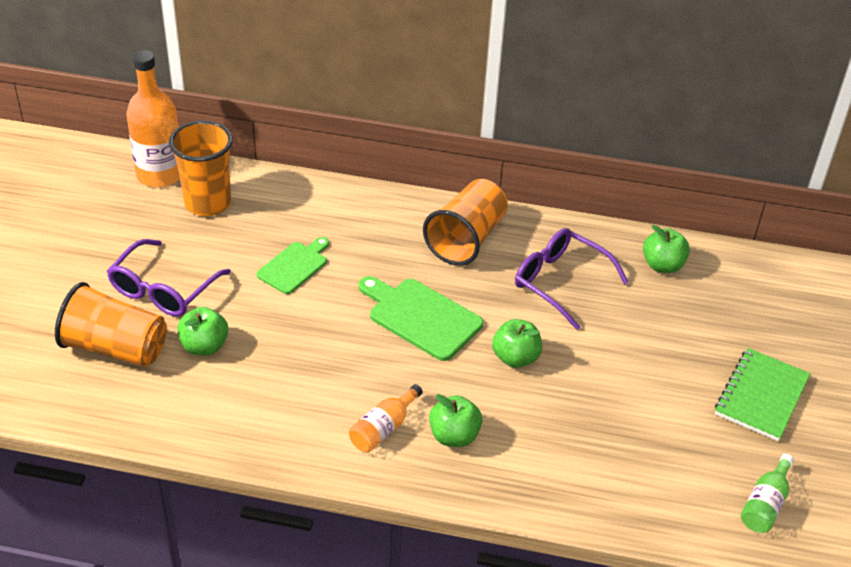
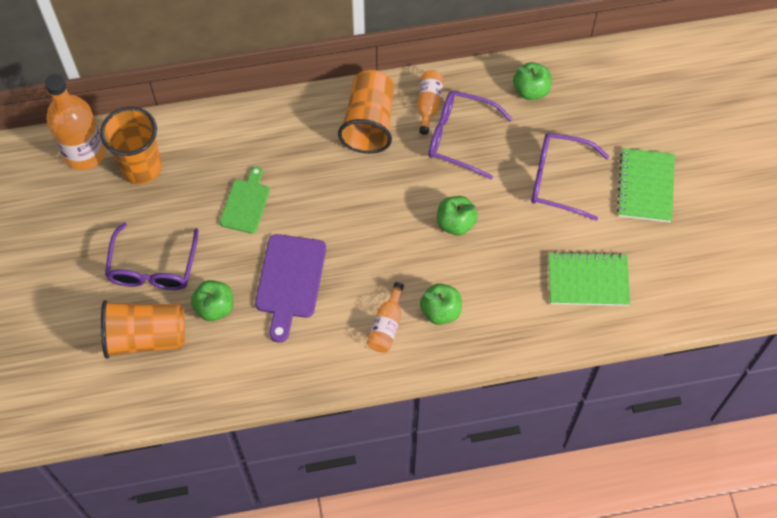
camera: 20 degrees left, 20 degrees up
(300, 349) = (290, 281): none -> purple cutting board
(421, 317) = (368, 213): green cutting board -> none
(540, 243) = (429, 104): none -> orange bottle
(648, 466) = (588, 280): none -> green notebook
(656, 356) = (558, 180): none -> purple glasses
(765, 504) = (678, 279): green bottle -> none

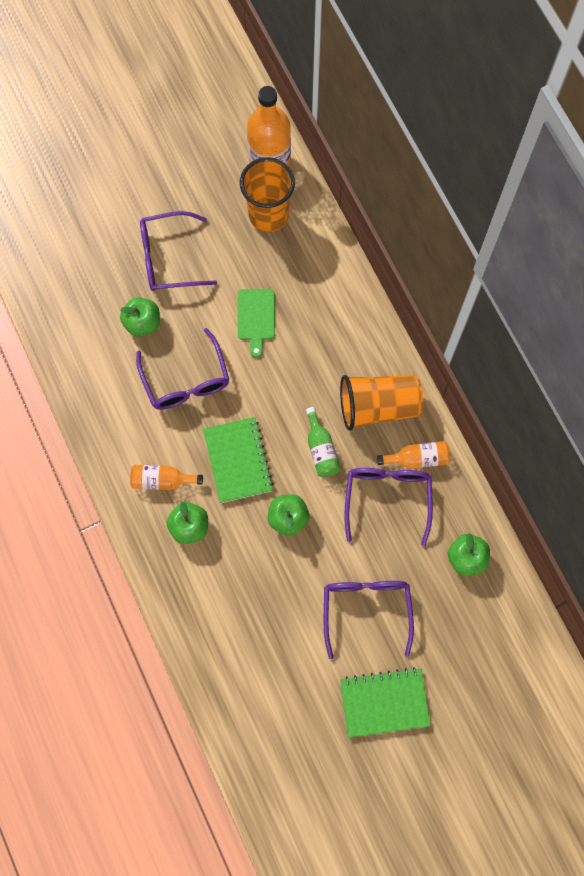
camera: 75 degrees right, 10 degrees up
(146, 337) = (100, 274): orange cup -> none
(246, 203) = (256, 318): green cutting board -> green cutting board turned 90 degrees clockwise
(290, 281) = (186, 380): purple cutting board -> purple glasses
(397, 179) = (321, 449): none -> green bottle
(588, 280) = (259, 663): green notebook -> green notebook (238, 460)

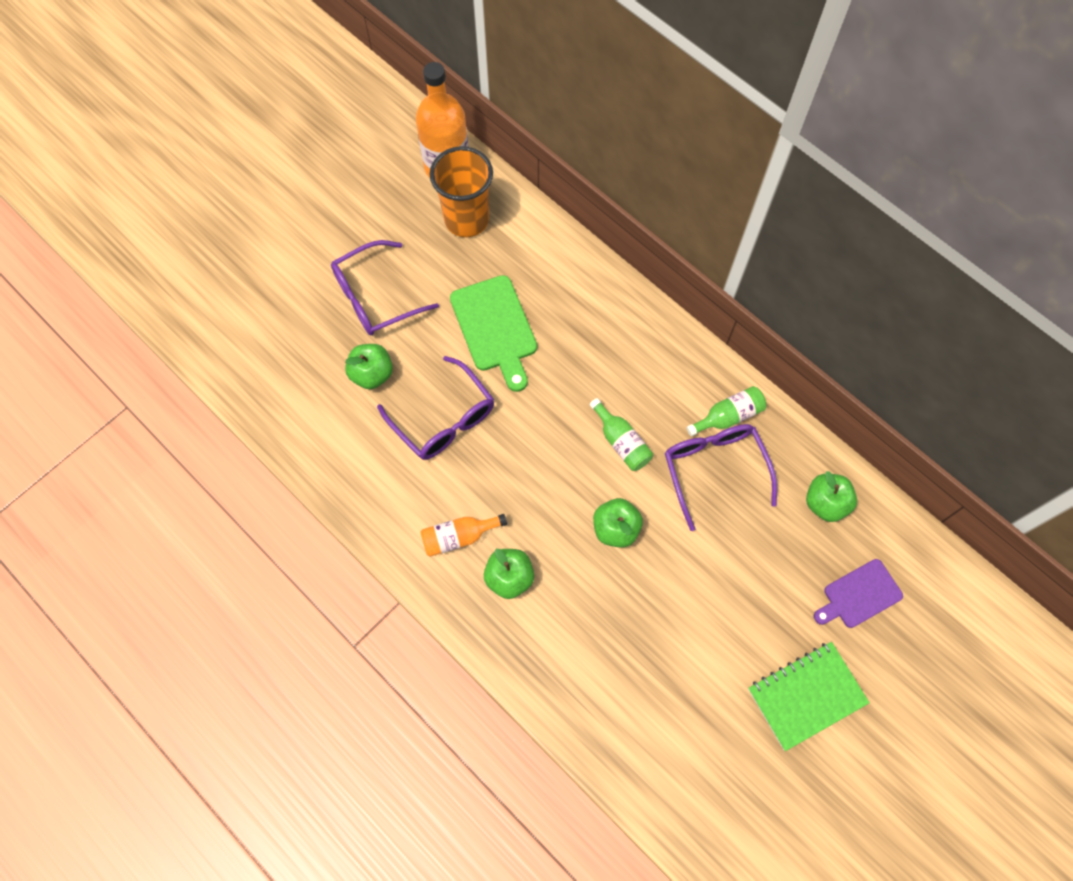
camera: 20 degrees left, 5 degrees down
(238, 460) = (535, 485): green notebook -> none
(256, 318) = (495, 328): green cutting board -> green cutting board, size x1.52
(366, 609) = (742, 598): purple glasses -> none
(378, 406) = (663, 376): orange cup -> none
(417, 458) = (728, 416): orange bottle -> green bottle
(461, 641) = (859, 595): none -> purple cutting board

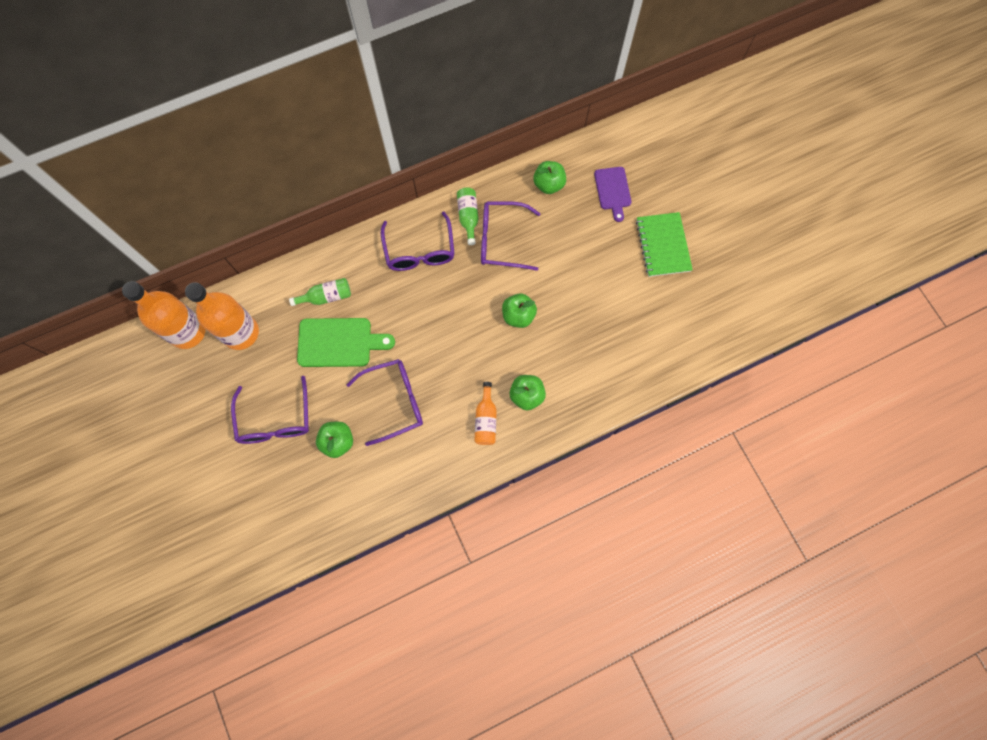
camera: 70 degrees left, 5 degrees up
(466, 219) = (241, 333): orange cup -> orange bottle
(621, 442) = (459, 290): green bottle -> green bottle (326, 297)
(654, 374) = (419, 251): none -> purple glasses

